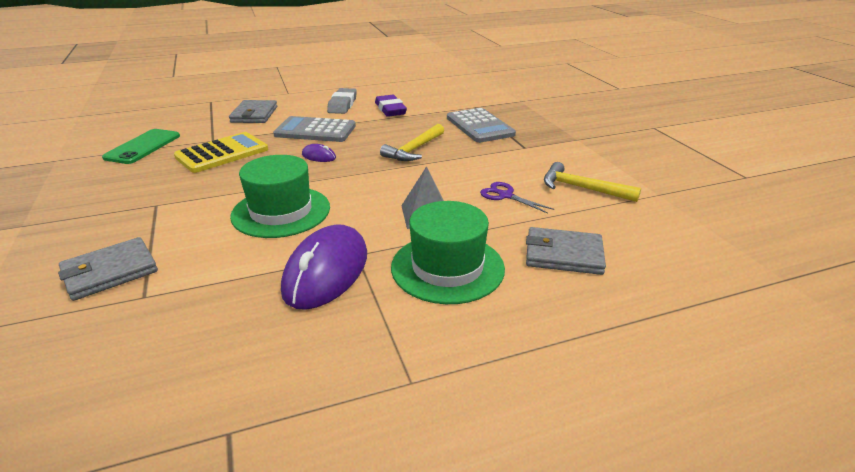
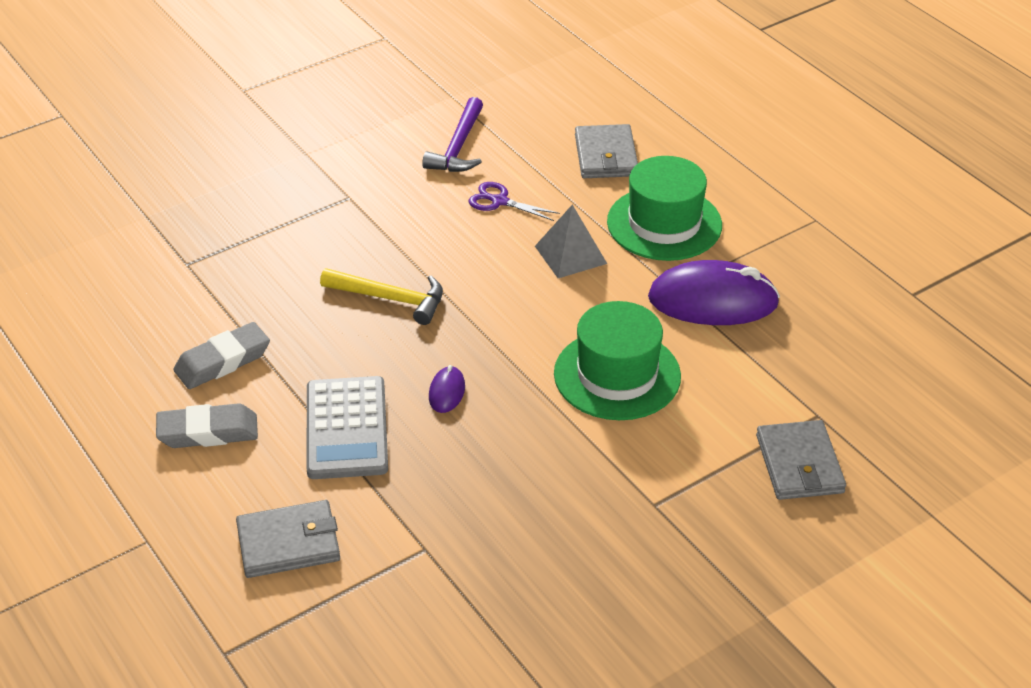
camera: 105 degrees left, 10 degrees up
(110, 272) = (799, 464): grey wallet -> grey wallet turned 45 degrees clockwise
(143, 147) = (483, 633): green phone -> none
(222, 153) = (474, 510): yellow calculator -> none
(390, 110) = (223, 361): purple eraser -> grey eraser
(479, 126) = (279, 247): grey calculator -> none
(505, 195) = (500, 201): purple scissors -> purple scissors turned 90 degrees clockwise
(582, 188) = (458, 147): yellow hammer -> purple hammer

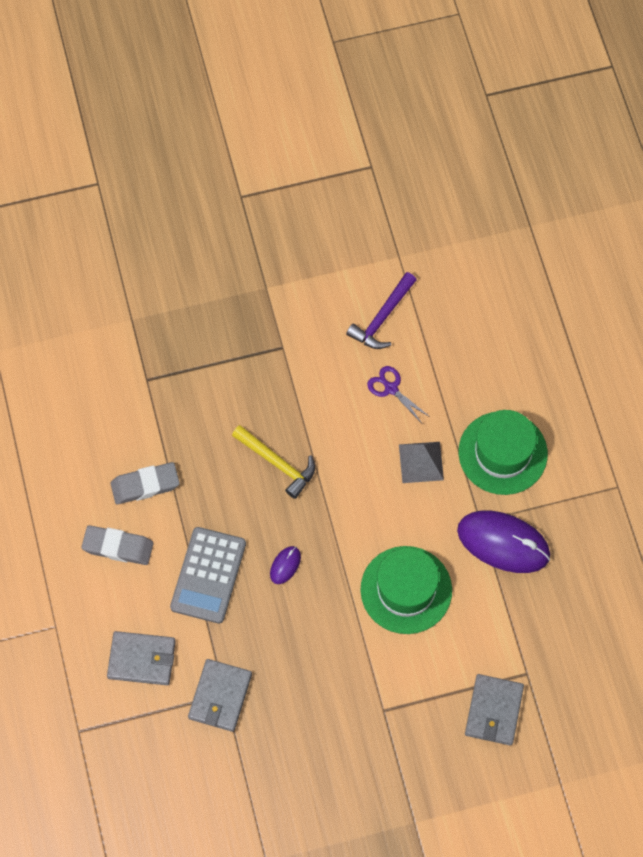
camera: 20 degrees right, 25 degrees up
(606, 156) = (490, 364): grey wallet -> grey wallet (220, 696)

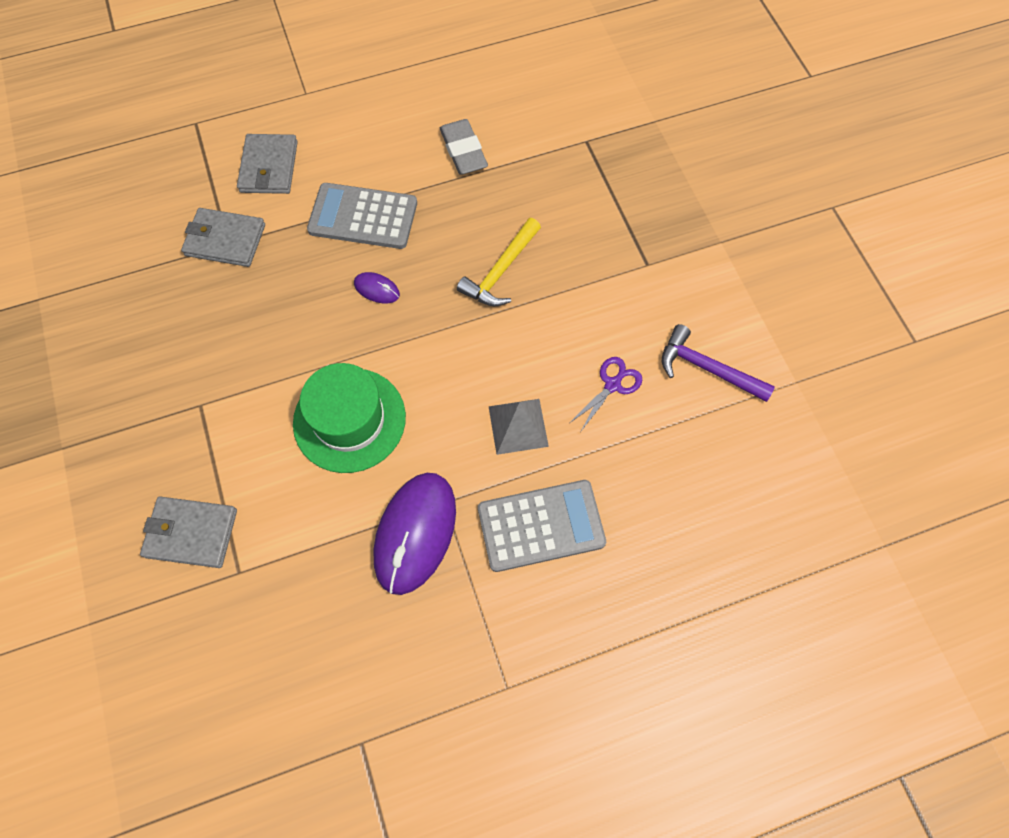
camera: 85 degrees right, 0 degrees up
(118, 547) = (392, 135): grey eraser -> none
(502, 453) = (541, 526): green hat -> grey calculator

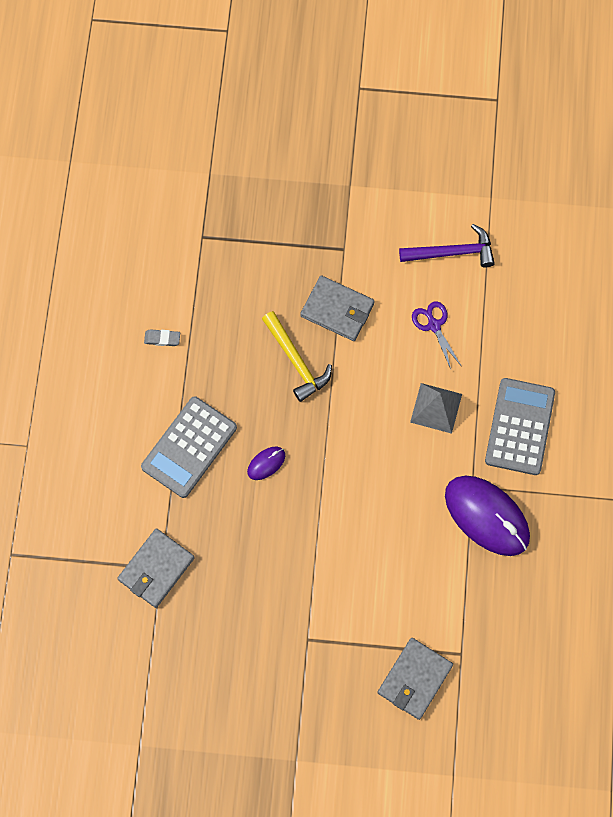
camera: 65 degrees left, 5 degrees up
(269, 167) = (96, 506): grey wallet -> grey wallet (337, 310)
(349, 420) = (374, 529): green hat -> none
(463, 151) = (162, 339): grey eraser -> grey eraser, size x0.53
(707, 368) = (452, 252): purple hammer -> purple hammer turned 150 degrees counterclockwise

